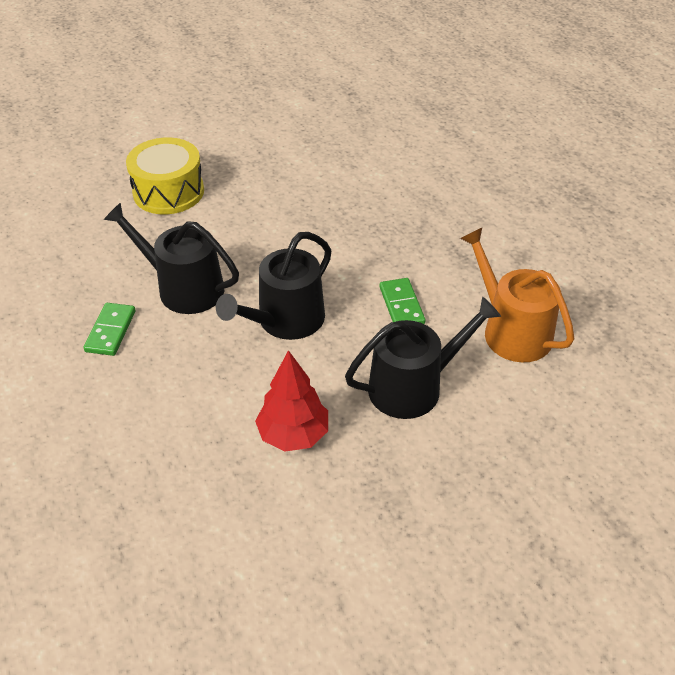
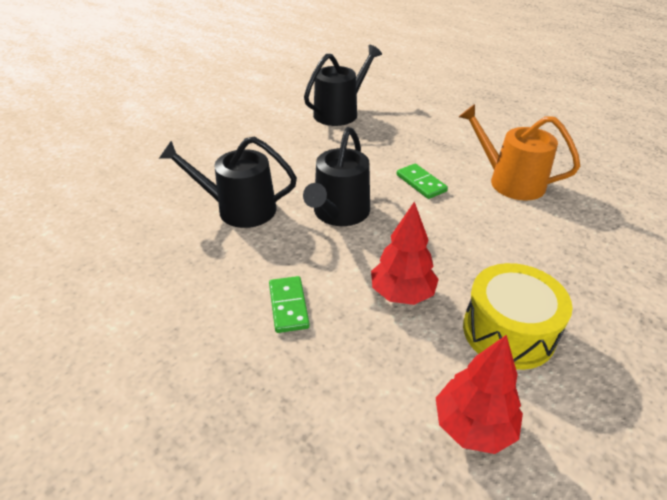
camera: 20 degrees left, 5 degrees down
(110, 331) = (191, 255): green domino -> green domino (288, 306)
(168, 192) = (187, 147): yellow drum -> yellow drum (508, 331)
(276, 587) = (473, 426): none -> red tree
(413, 386) = (470, 234): black watering can -> black watering can (340, 112)

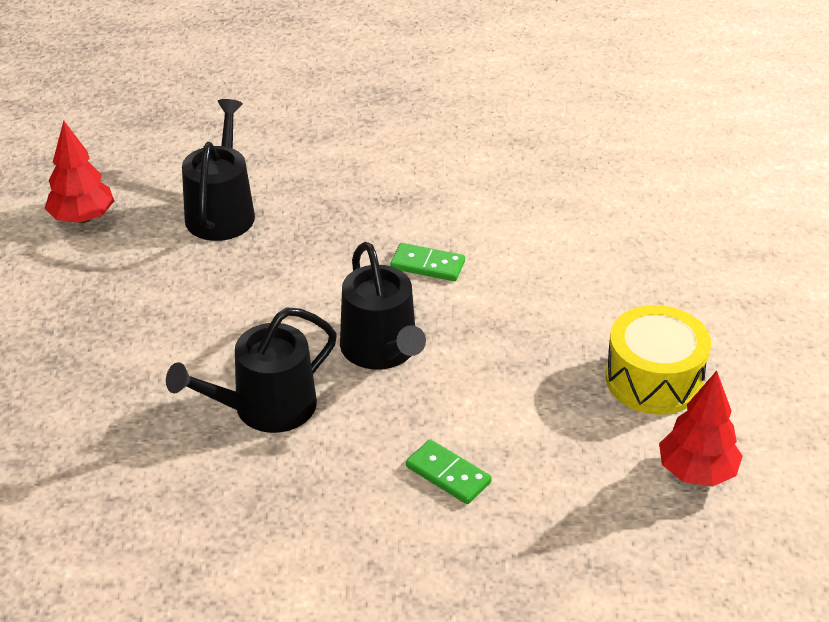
camera: 40 degrees left, 0 degrees up
(402, 294) = (536, 399): red tree -> red tree (82, 218)
(510, 181) = (515, 214): orange watering can -> none

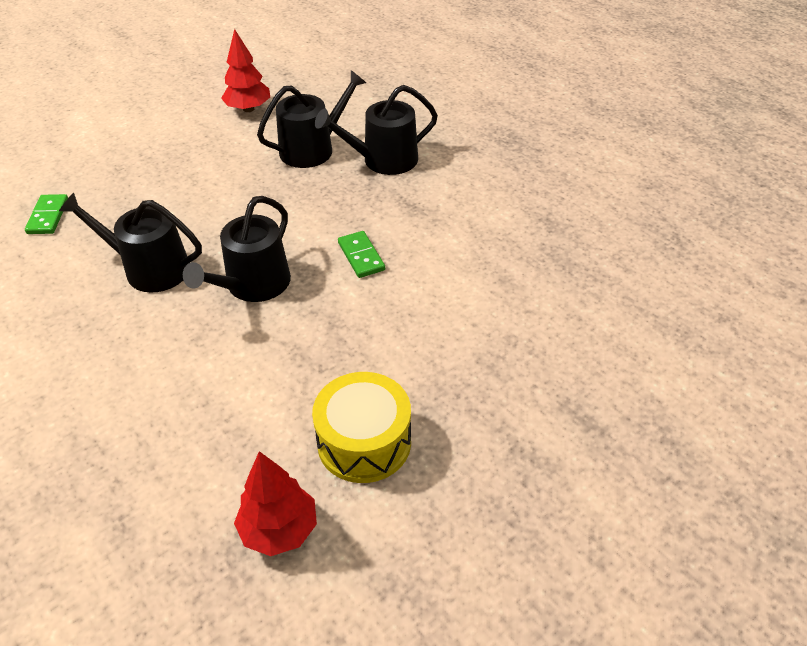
camera: 50 degrees right, 5 degrees up
(305, 179) = (383, 160): none -> black watering can
(448, 475) = (157, 386): green domino -> green domino (48, 216)

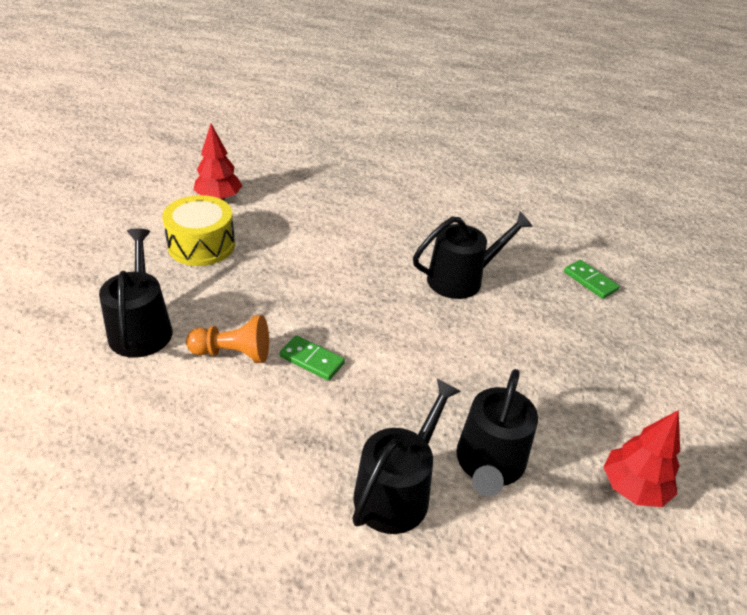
camera: 140 degrees right, 5 degrees down
(253, 285) = (373, 299): black watering can -> black watering can (141, 328)
(421, 290) = (233, 353): none -> orange pawn

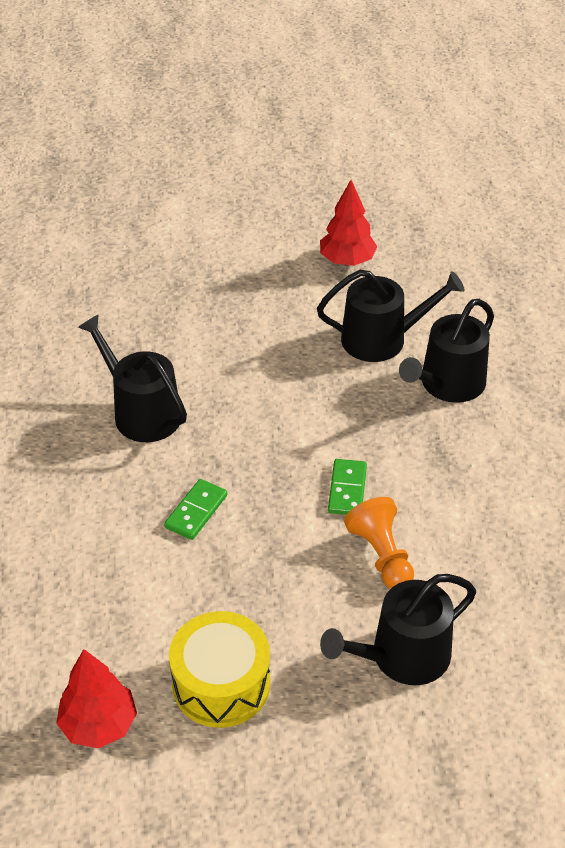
camera: 110 degrees left, 5 degrees up
(397, 491) = (448, 384): black watering can -> black watering can turned 60 degrees counterclockwise
(590, 281) = (84, 313): green domino -> green domino (196, 511)

